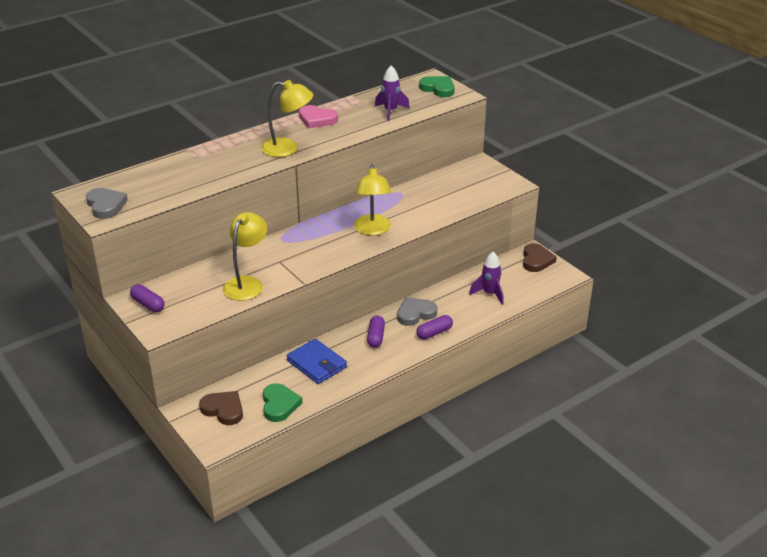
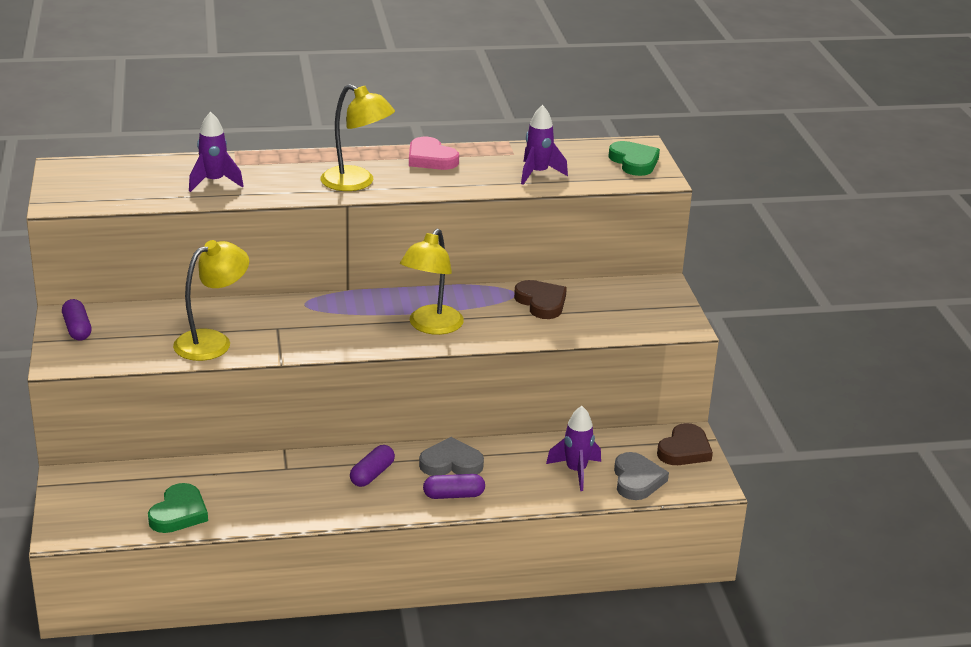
camera: 25 degrees right, 5 degrees down
(105, 205) = (77, 188): grey heart -> grey heart (637, 480)
(195, 174) = (214, 182): none -> purple rocket
(223, 410) = (109, 495): brown heart -> brown heart (541, 303)
(317, 364) = (268, 481): blue wallet -> none

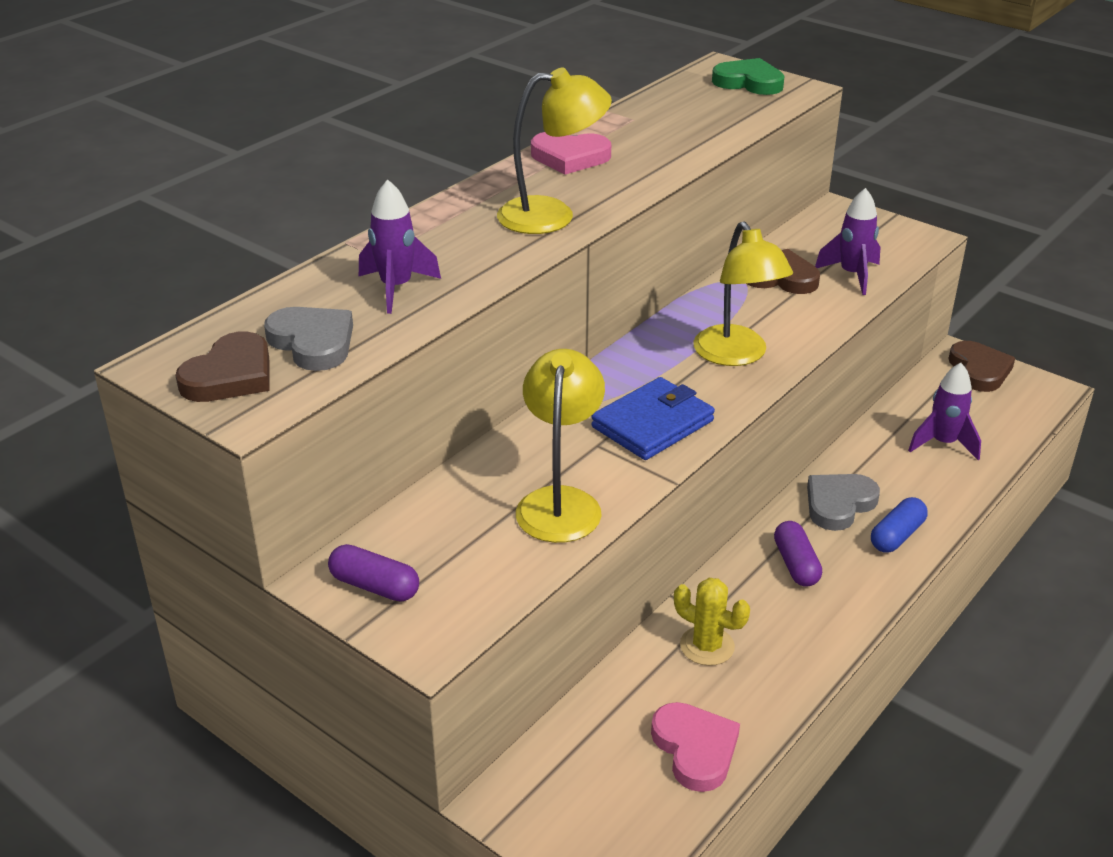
camera: 40 degrees left, 5 degrees up
(78, 185) = (230, 375): none -> brown heart
(179, 513) = (695, 749): green heart -> pink heart
(260, 479) = (707, 646): none -> yellow cactus
(321, 333) = (652, 424): none -> blue wallet
(453, 495) = (897, 536): purple capsule -> blue capsule
(538, 173) = (696, 128): purple rocket -> purple rocket (852, 275)
(637, 480) = (997, 421): grey heart -> grey heart (313, 343)

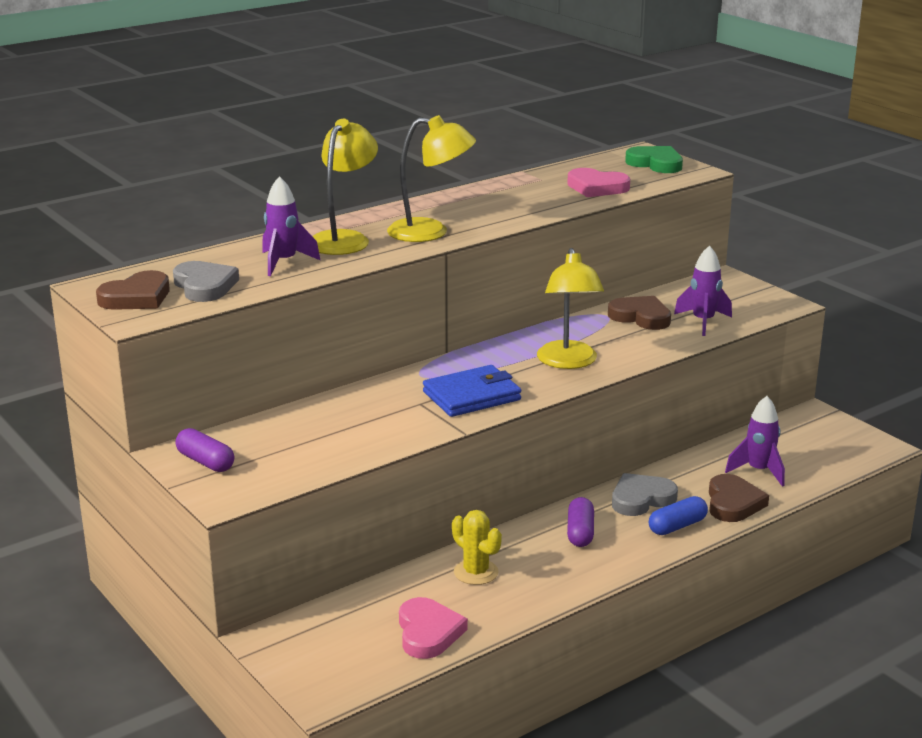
camera: 15 degrees right, 10 degrees down
(560, 502) = (370, 433): yellow lamp -> yellow lamp (344, 239)
(570, 157) = (472, 198): pink heart -> pink heart (597, 187)
(979, 370) = (825, 425): brown heart -> brown heart (733, 503)

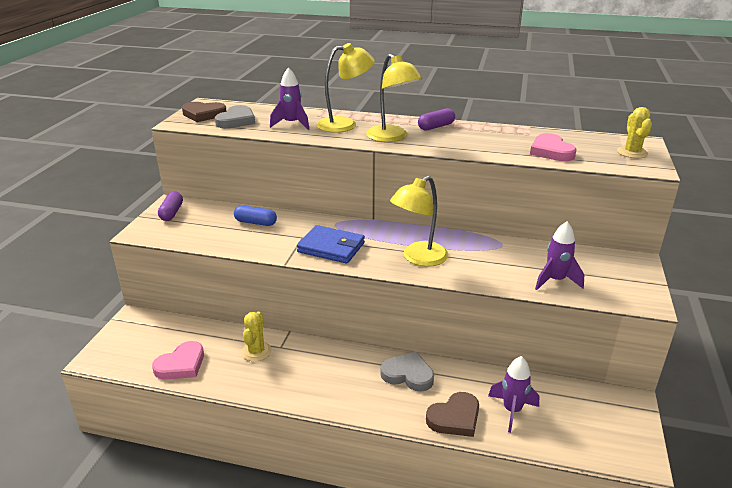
camera: 50 degrees right, 5 degrees up
(580, 532) = (340, 369): purple capsule -> purple capsule (436, 127)
(641, 317) = (521, 256): brown heart -> none
(655, 163) = (632, 152): green heart -> yellow cactus
(677, 526) = (394, 406): blue capsule -> blue capsule (256, 222)

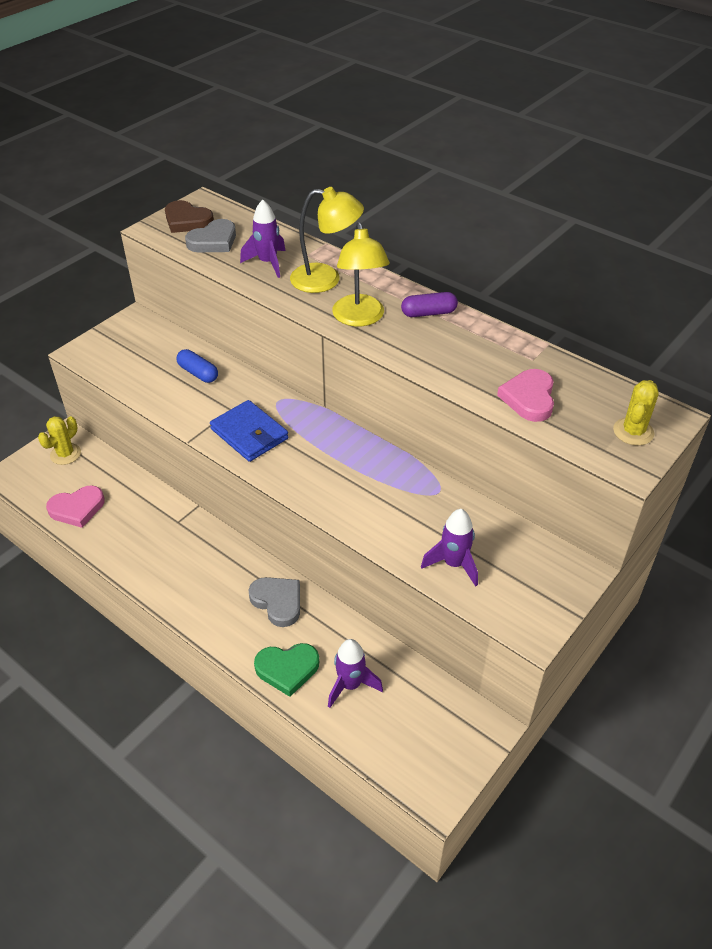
camera: 25 degrees right, 15 degrees up
(171, 213) = (126, 333): purple capsule -> none
(256, 351) = (152, 519): yellow cactus -> yellow cactus (65, 454)
(418, 258) = (329, 480): yellow lamp -> none
(455, 418) = (287, 669): brown heart -> green heart

